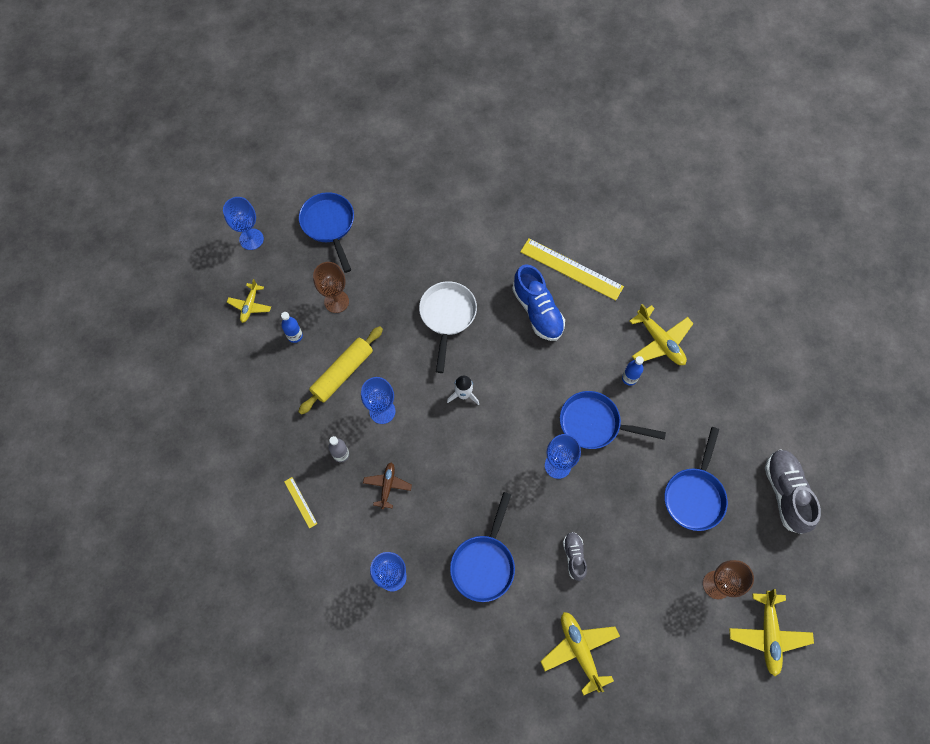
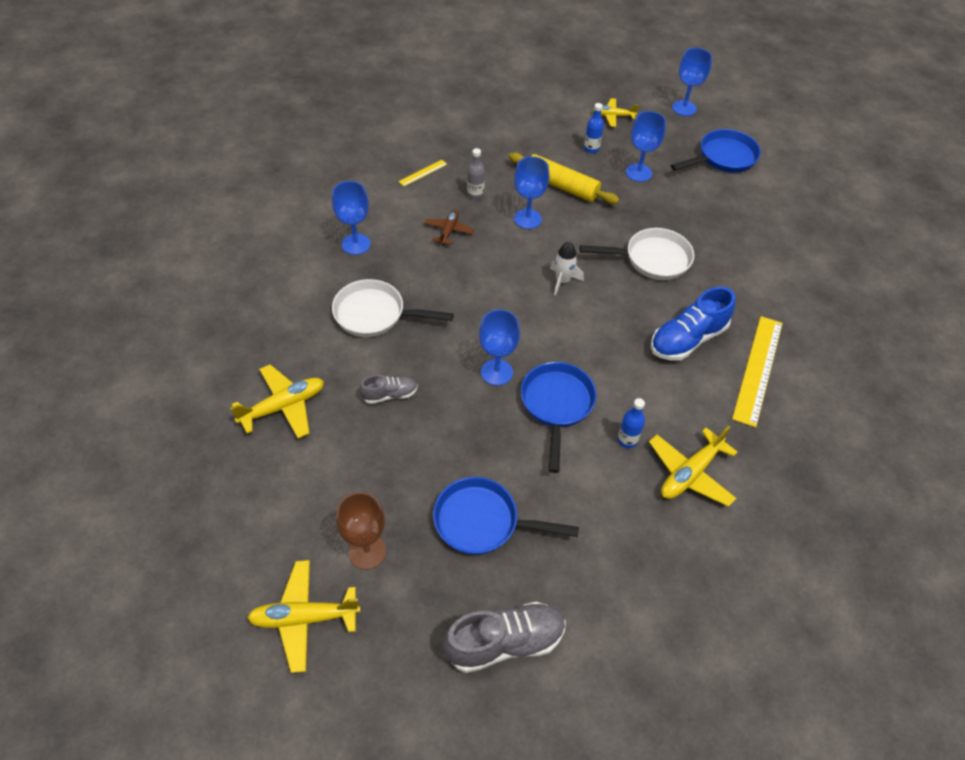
camera: 80 degrees right, 15 degrees down
(336, 301) = (638, 173): brown goblet -> blue goblet
(387, 486) = (449, 231): brown plane -> brown plane turned 75 degrees counterclockwise
(484, 563) = (375, 314): blue pan -> white pan

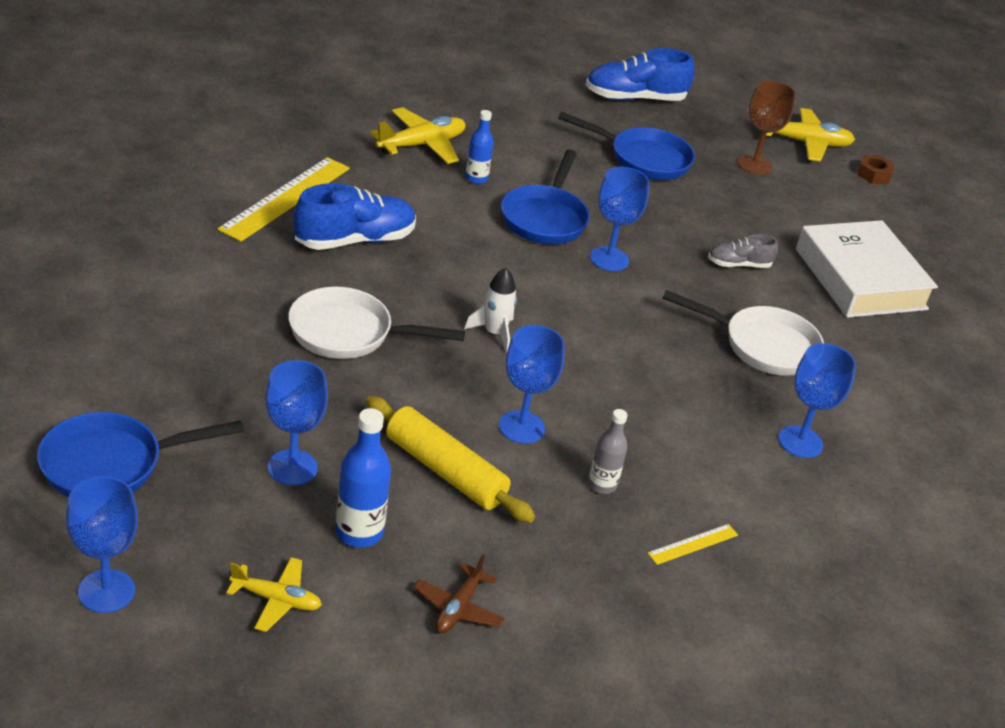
camera: 175 degrees left, 15 degrees down
(233, 578) = (874, 175): none -> brown nut
(283, 406) = (860, 279): yellow plane -> white book
(449, 231) = (654, 433): brown plane -> brown plane (458, 608)
(504, 642) = (635, 98): grey shoe -> blue shoe
(591, 149) = (359, 532): blue bottle -> blue bottle, size x1.52

